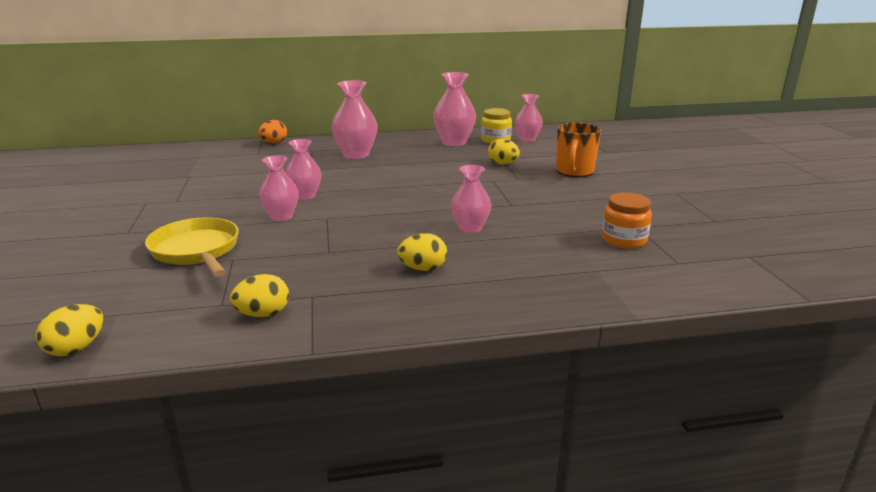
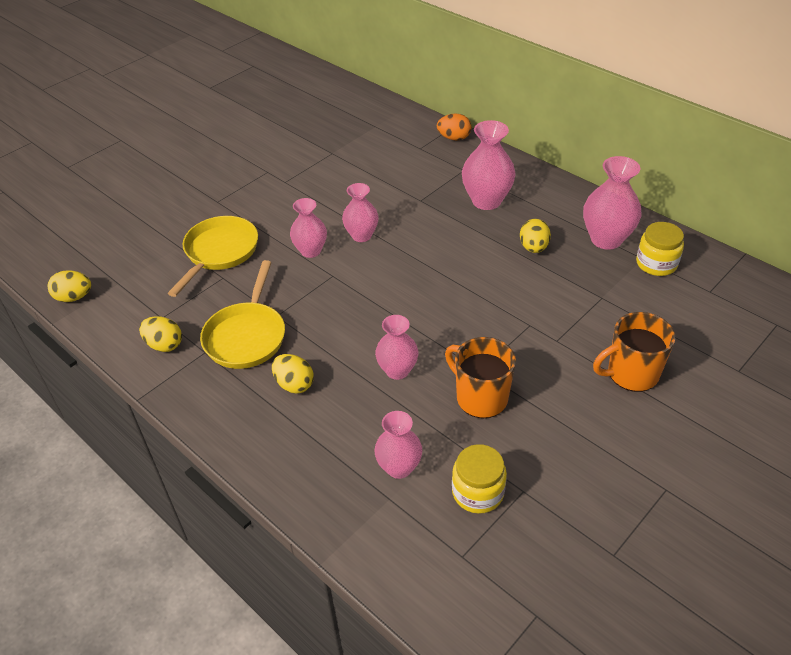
camera: 55 degrees right, 20 degrees up
(329, 271) = (246, 336): none -> yellow pan
(503, 164) = (586, 308): yellow egg -> yellow egg (533, 248)
(527, 139) = (695, 285): pink vase -> pink vase (399, 467)
(537, 212) = (480, 397): none -> orange mug
(623, 240) = (477, 492): orange jar -> yellow jar

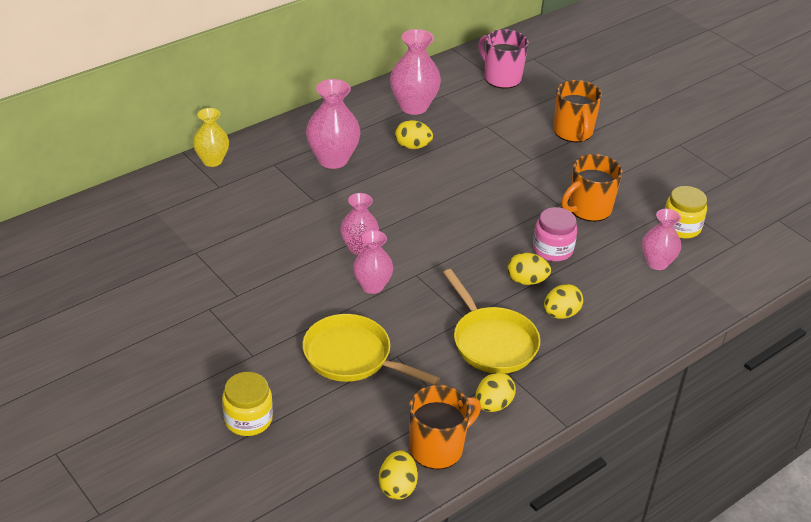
camera: 85 degrees left, 5 degrees down
(114, 315) = (438, 448): none -> orange mug
(246, 336) = (492, 342): yellow pan -> yellow pan turned 45 degrees clockwise
(340, 353) = (526, 281): none -> yellow egg
(397, 370) = (552, 249): pink vase -> pink jar
(454, 138) = (212, 160): orange egg -> yellow vase
(656, 264) = (452, 90): yellow jar -> yellow jar (248, 419)
(710, 300) = (501, 78): none -> pink mug

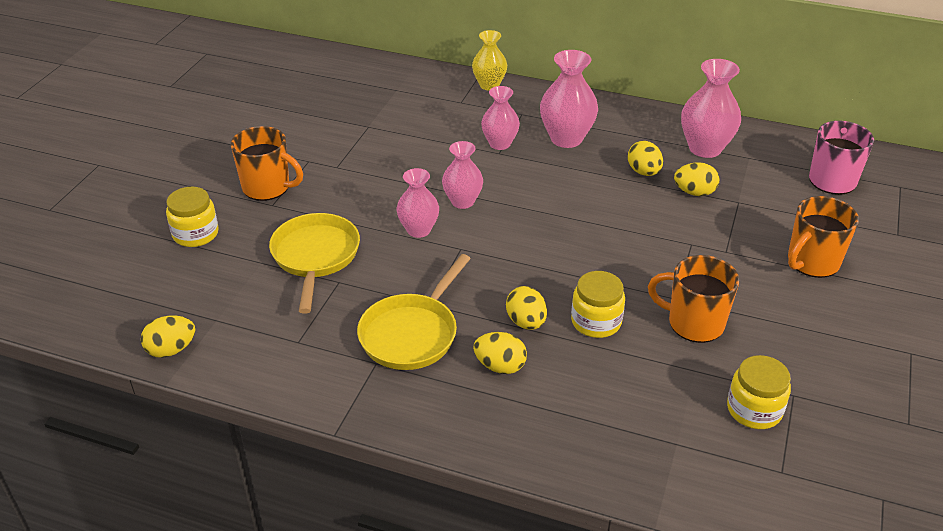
camera: 60 degrees right, 0 degrees up
(438, 448) = (238, 355): orange mug -> orange mug (267, 187)
(493, 405) = (323, 369): yellow egg -> yellow egg (694, 192)
(552, 249) = (596, 322): pink jar -> yellow jar
(657, 263) = (664, 412): pink vase -> pink vase (500, 144)

